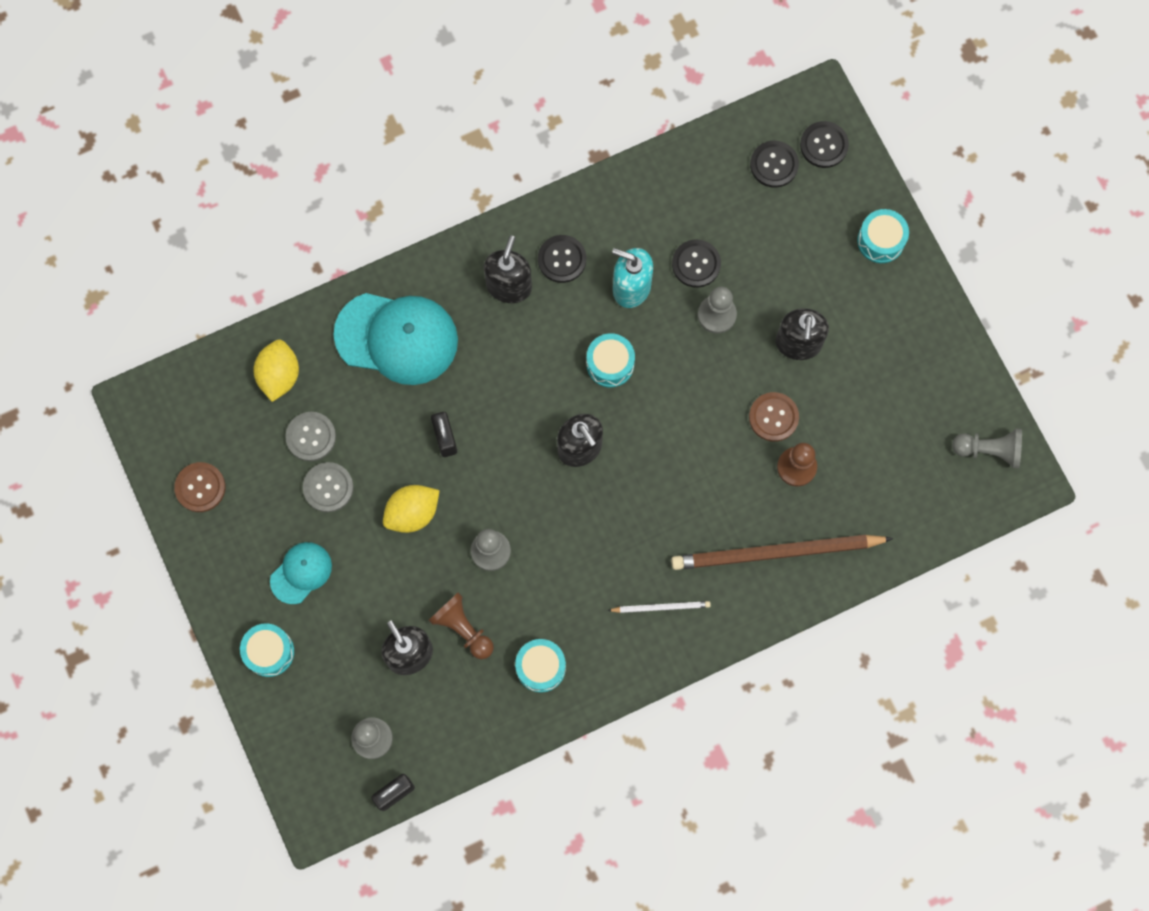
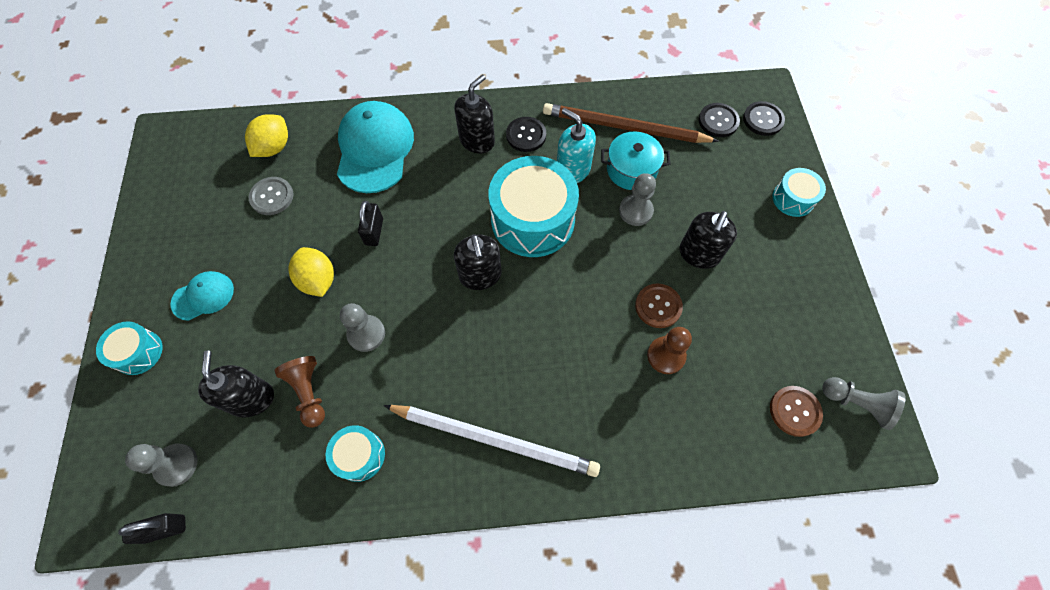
camera: 20 degrees right, 10 degrees down
(200, 487) = (168, 205): brown button -> brown button (794, 411)
(328, 487) = (263, 238): grey button -> none
(397, 338) = (375, 149): turquoise cap -> turquoise cap turned 120 degrees counterclockwise
(412, 513) = (318, 280): yellow lemon -> yellow lemon turned 75 degrees clockwise
(610, 364) = (533, 220): turquoise drum -> turquoise drum, size x2.00
(661, 607) = (494, 439): white pencil -> white pencil, size x2.18
(696, 264) = (631, 170): black button -> turquoise pot
(776, 553) = (622, 427): brown pencil -> brown pencil (624, 127)

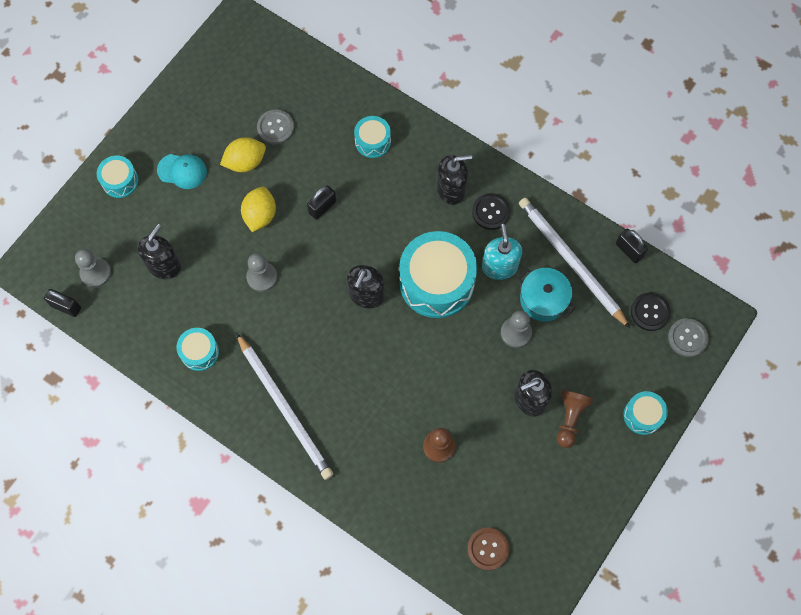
camera: 40 degrees right, 5 degrees up
(274, 147) = (305, 87): yellow lemon -> yellow lemon (245, 162)
(309, 393) = (199, 288): brown pawn -> brown pawn (570, 419)
(375, 149) = (372, 141): turquoise cap -> turquoise drum
(624, 127) = (571, 261): brown pencil -> white pencil
(658, 90) = (629, 250): none -> black padlock
(658, 306) = (465, 411): brown button -> none
(763, 119) = (687, 338): black button -> grey button
(856, 403) = (534, 579): grey pawn -> none

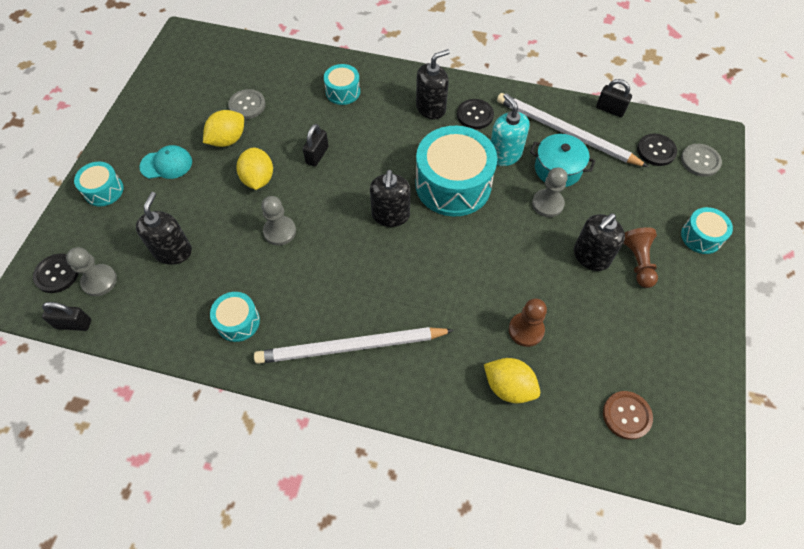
camera: 20 degrees left, 10 degrees down
(62, 254) = (57, 274): none -> black button
(285, 408) = (350, 347): white pencil -> white pencil turned 135 degrees clockwise
(401, 490) = (508, 387): none -> yellow lemon

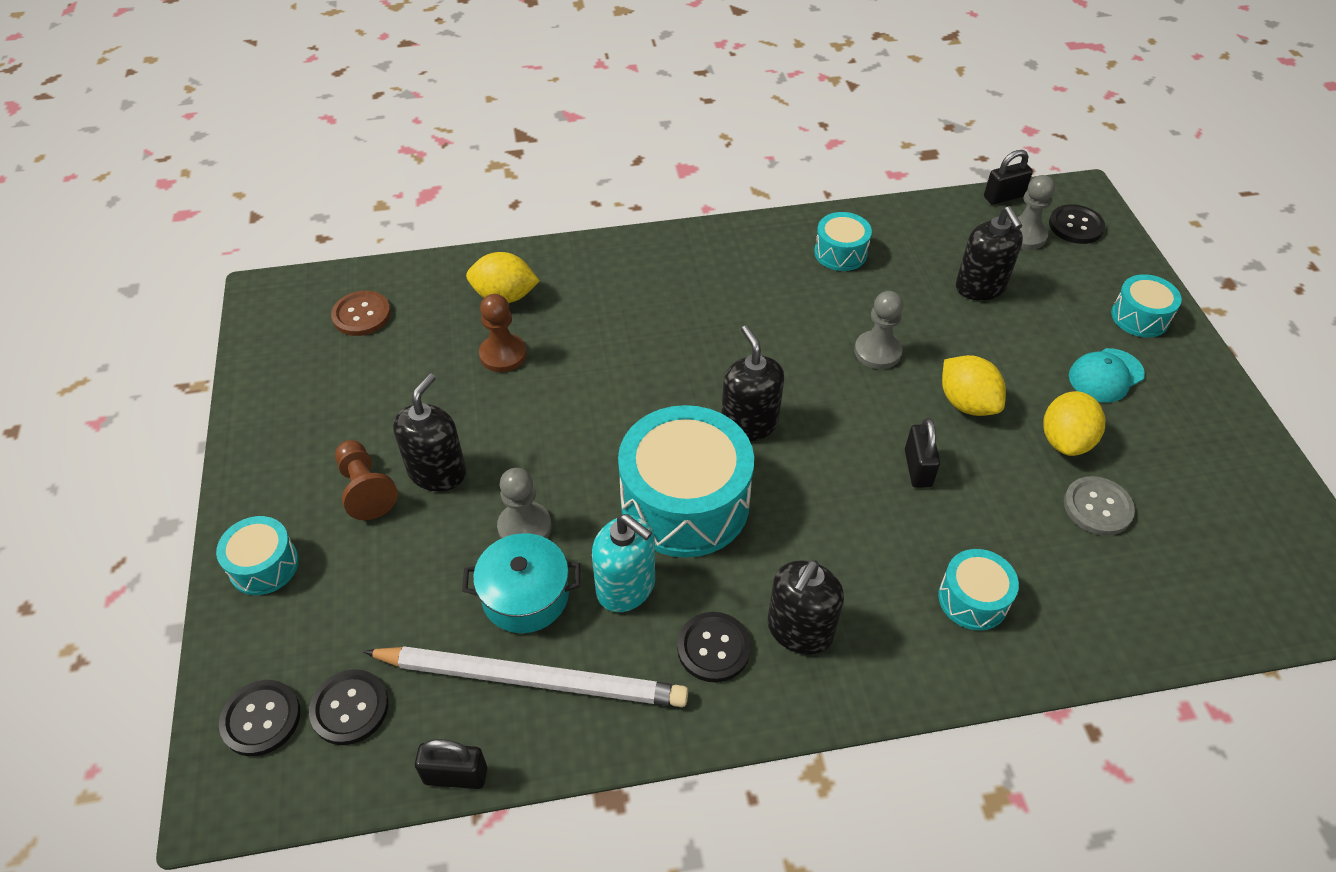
camera: 155 degrees right, 10 degrees down
(350, 347) = (700, 272): white pencil -> none
(700, 161) = (261, 719): grey button -> black button

